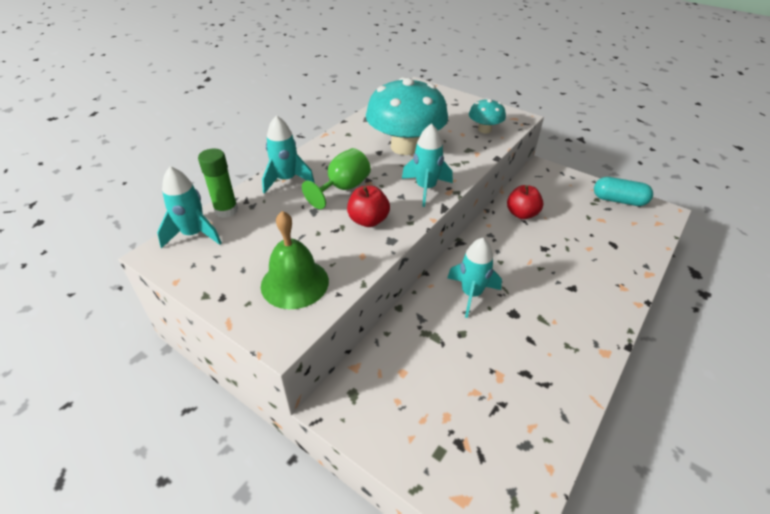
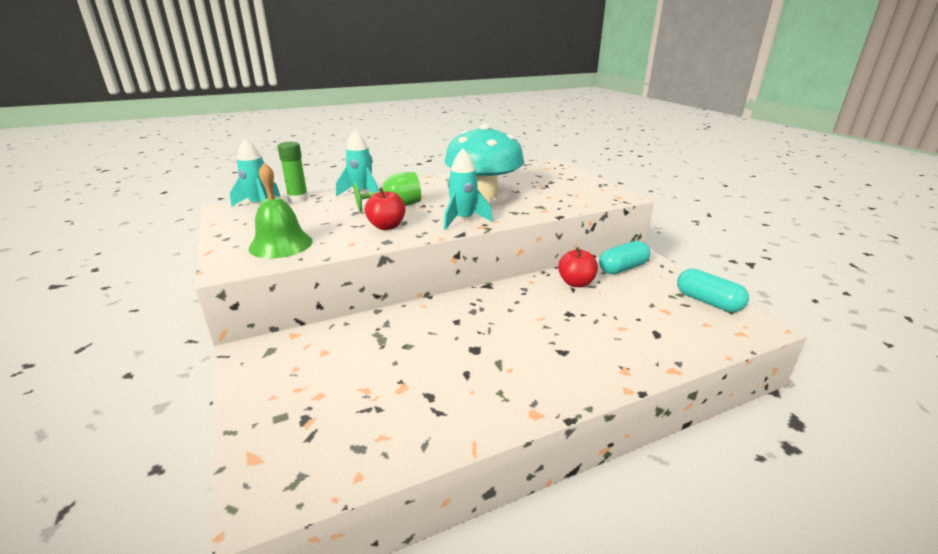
camera: 30 degrees right, 15 degrees down
(471, 294) = (451, 322): turquoise rocket -> none
(484, 130) = (575, 198): turquoise mushroom -> none
(539, 185) = (622, 268): none -> turquoise capsule

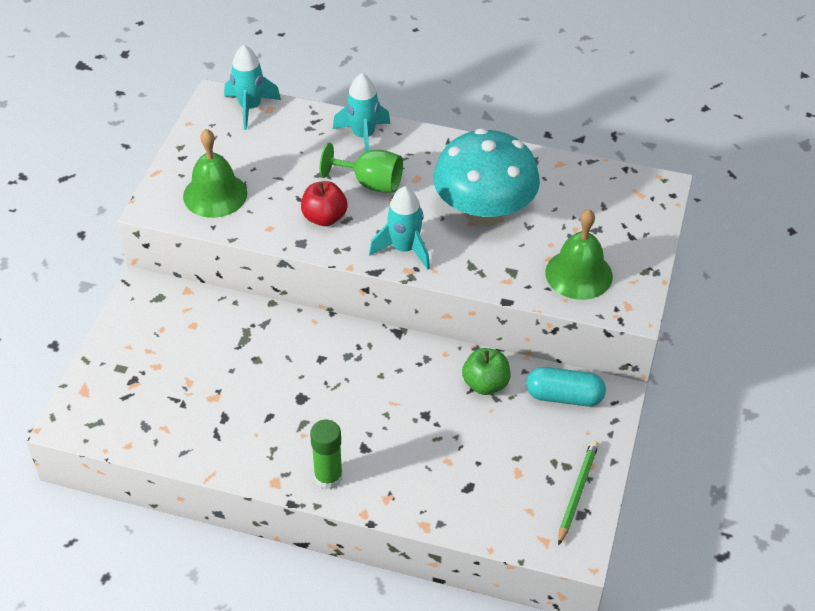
camera: 40 degrees right, 20 degrees up
(298, 199) = (293, 114): green glue stick -> green glue stick (328, 477)
(574, 196) = (579, 274): none -> green bell
(576, 283) = (485, 384): red apple -> green apple
(708, 302) = (577, 492): turquoise capsule -> green pencil

